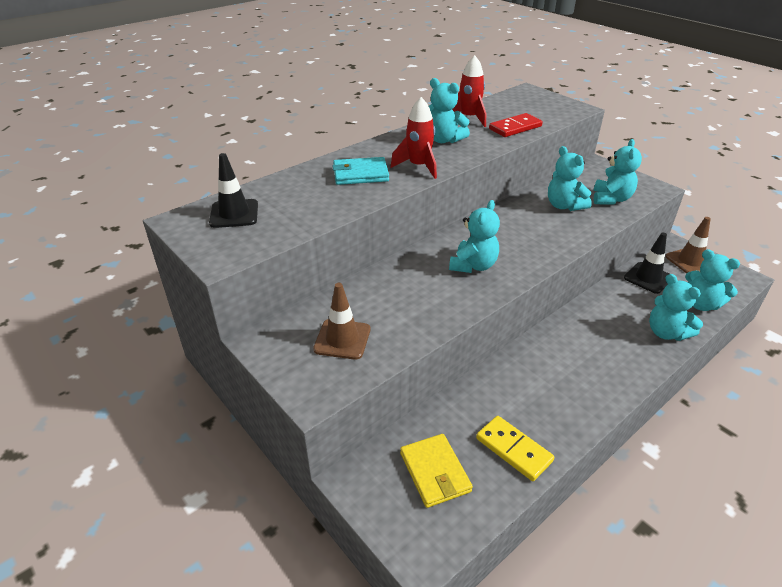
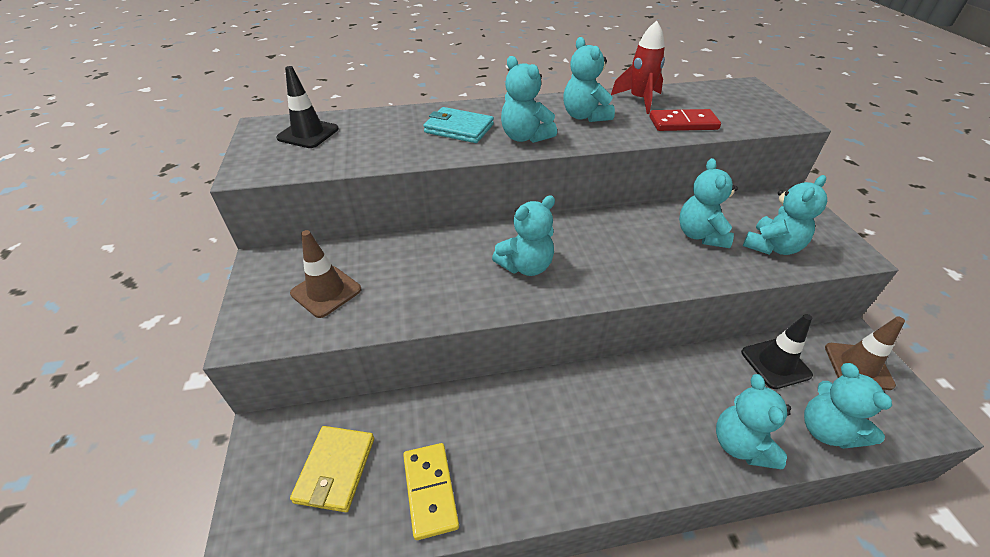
camera: 30 degrees right, 5 degrees up
(418, 167) = (525, 137): red rocket -> turquoise teddy bear

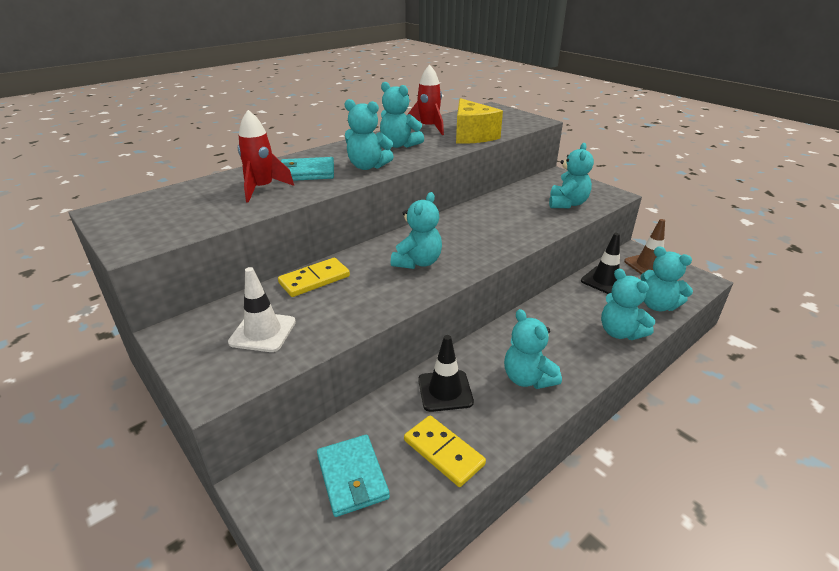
camera: 30 degrees left, 10 degrees down
(308, 134) = (165, 206): black traffic cone -> black traffic cone (445, 391)
(326, 291) = (263, 332): brown traffic cone -> white traffic cone
(335, 470) = (352, 477): yellow wallet -> turquoise wallet
(401, 137) = (262, 189): none -> red rocket
(413, 249) = (314, 280): none -> yellow domino
(683, 123) = (472, 135): red domino -> yellow cheese
(700, 235) = (519, 209): turquoise teddy bear -> turquoise teddy bear (527, 378)

